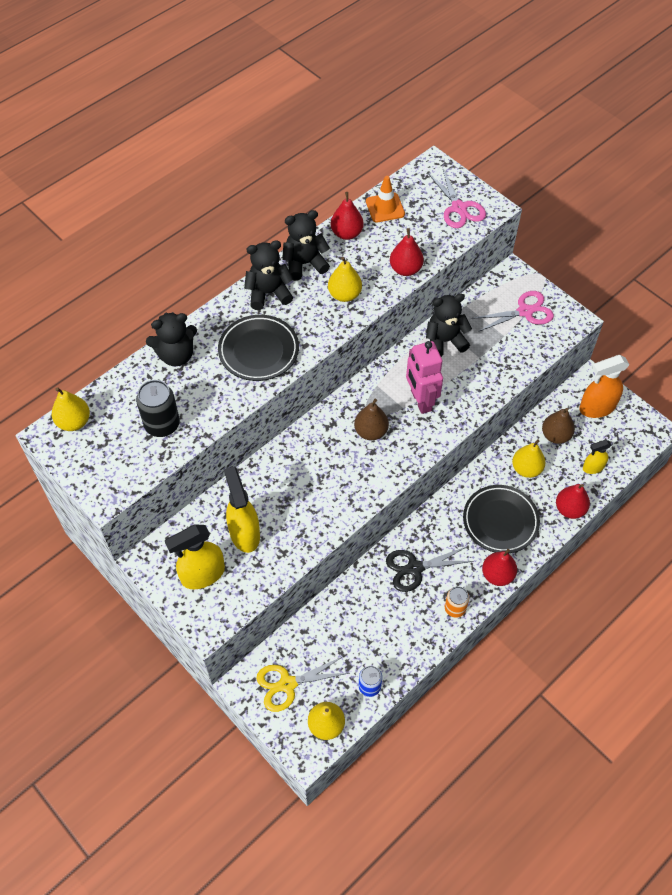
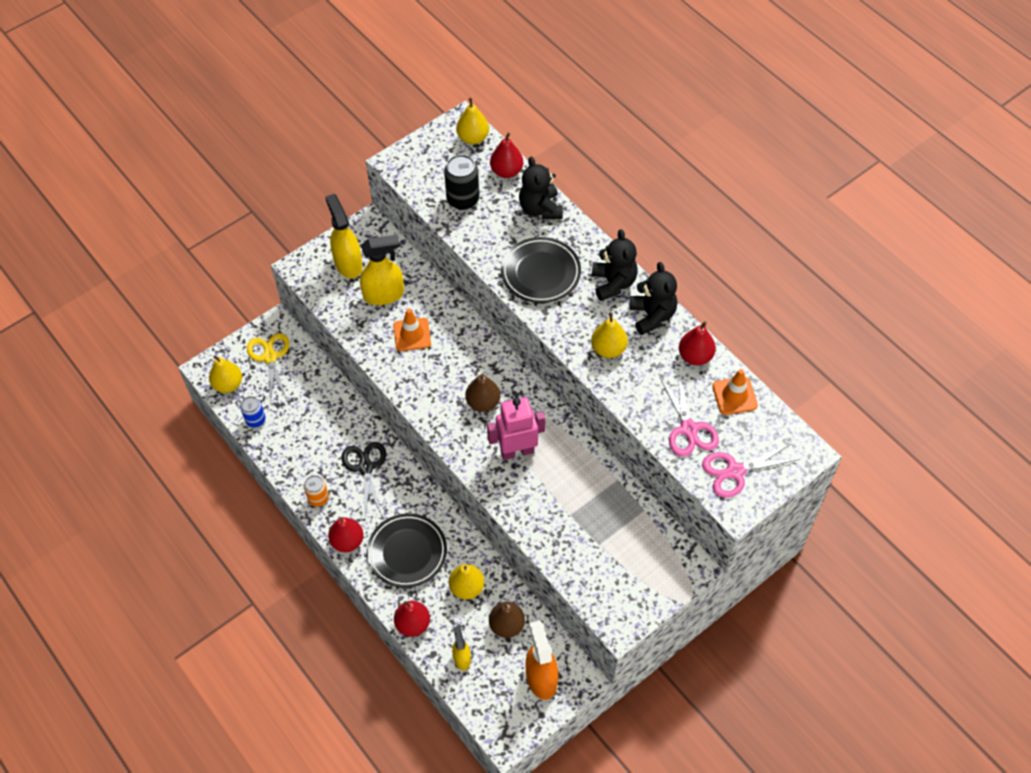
camera: 95 degrees right, 0 degrees up
(295, 501) = (412, 334): none -> orange traffic cone
(405, 269) = (642, 408): red pear -> red pear (506, 171)
(445, 341) = (594, 482): black teddy bear -> none
(525, 311) = (633, 572): pink scissors -> pink scissors (689, 429)

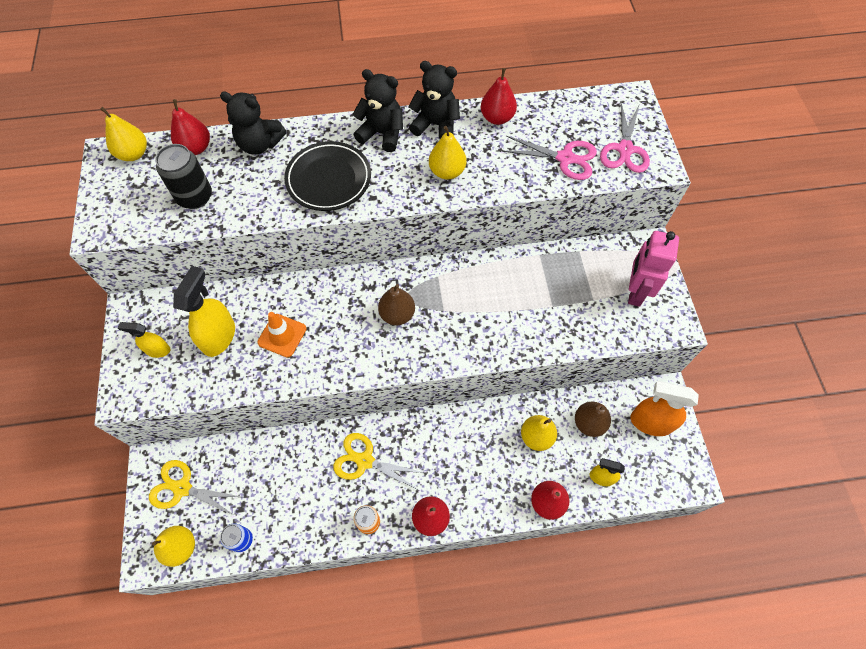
camera: 60 degrees left, 5 degrees up
(348, 263) = (157, 350): yellow spray bottle -> yellow spray bottle, size x0.57
(365, 467) = (365, 461): black scissors -> yellow scissors
(407, 552) = (473, 469): black plate -> none
(517, 451) = (464, 313): pink robot -> pink robot (635, 291)
(734, 396) = (552, 113): orange traffic cone -> none

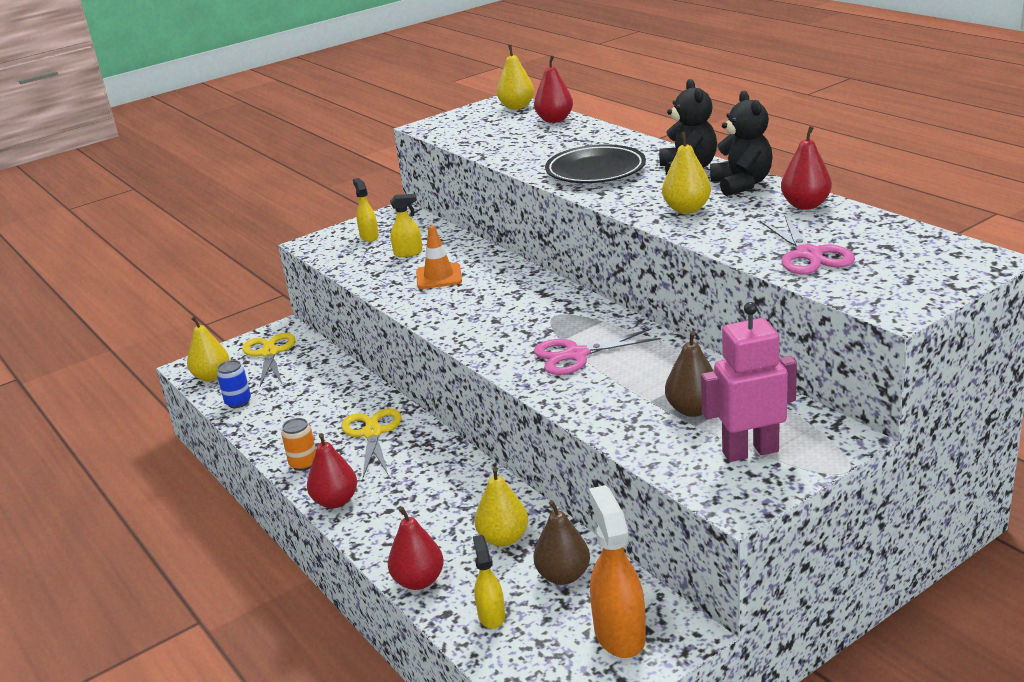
camera: 65 degrees right, 35 degrees down
(195, 197) = (502, 138): black can -> none
(219, 336) = (408, 253): yellow spray bottle -> yellow spray bottle, size x0.57
(260, 144) = (594, 136): black teddy bear -> none
(397, 314) = (526, 318): brown pear -> brown pear (693, 410)
(625, 149) = (886, 281): pink scissors -> pink scissors (576, 355)

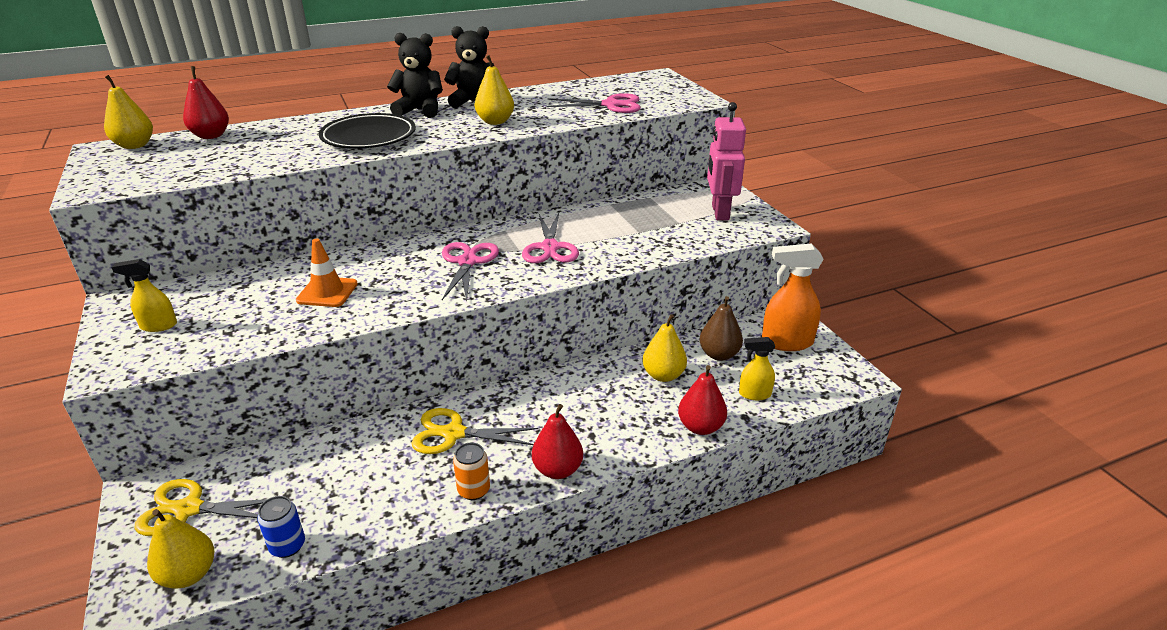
camera: 80 degrees left, 5 degrees up
(408, 253) = (244, 304): yellow spray bottle -> none
(521, 320) = (467, 262): none -> pink scissors
(693, 410) = (660, 220): brown pear -> none
(805, 205) = (534, 94): red pear -> none

